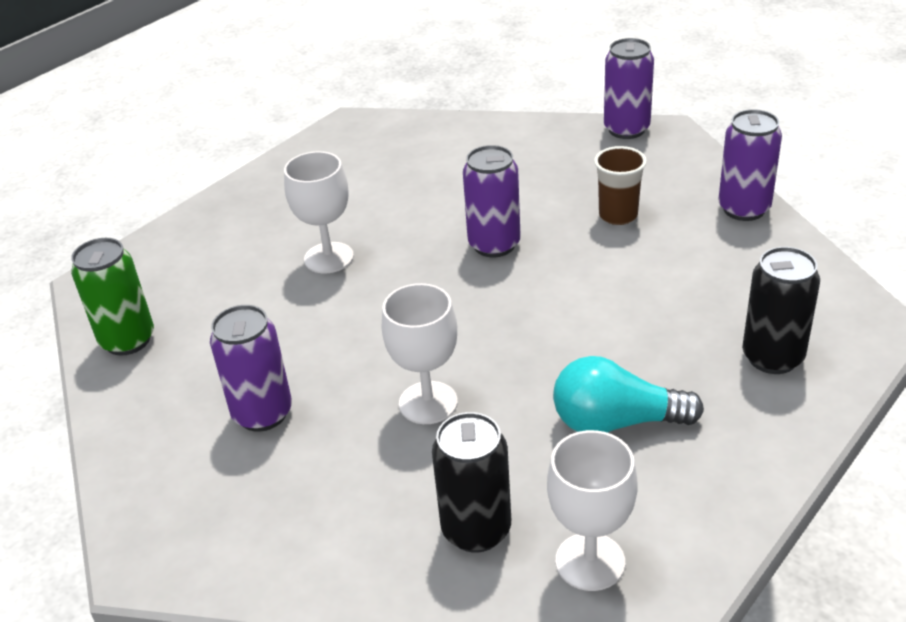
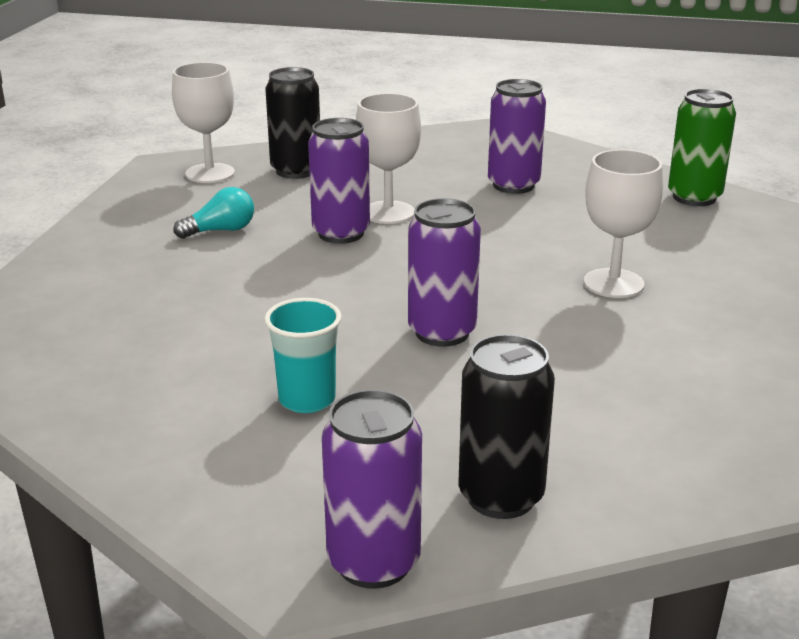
camera: 150 degrees right, 10 degrees down
(616, 422) = (220, 230): turquoise light bulb -> turquoise light bulb, size x0.63
(618, 215) = (307, 399): brown cup -> turquoise cup
(744, 209) = (125, 448): purple can -> purple can (341, 233)
(772, 357) = (81, 295): black can -> black can (501, 496)

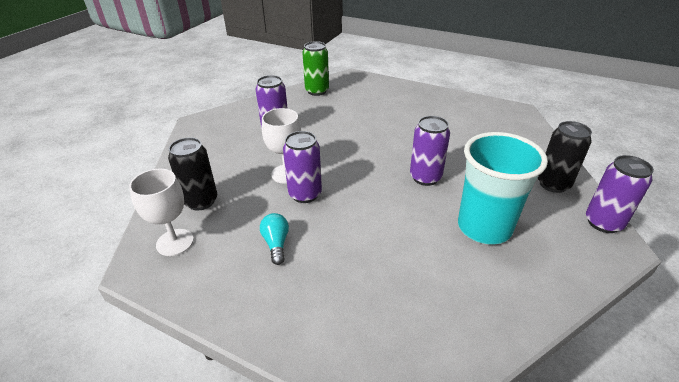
camera: 75 degrees left, 10 degrees up
(307, 399) = (484, 227): turquoise cup -> turquoise cup, size x1.92
(613, 283) = (390, 126): white goblet -> none

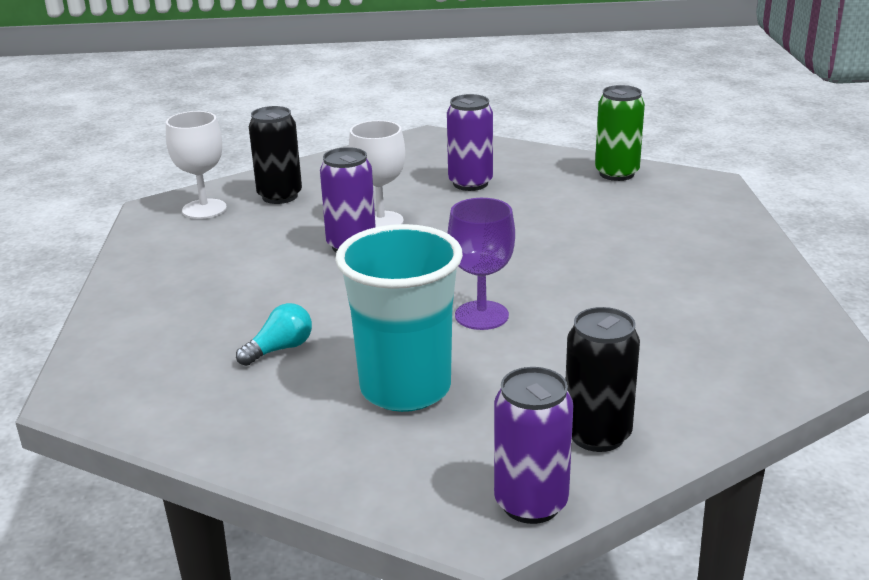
camera: 60 degrees right, 10 degrees down
(276, 244) = (246, 259): turquoise light bulb -> turquoise light bulb (280, 349)
(425, 177) = (481, 315): purple can -> purple goblet

